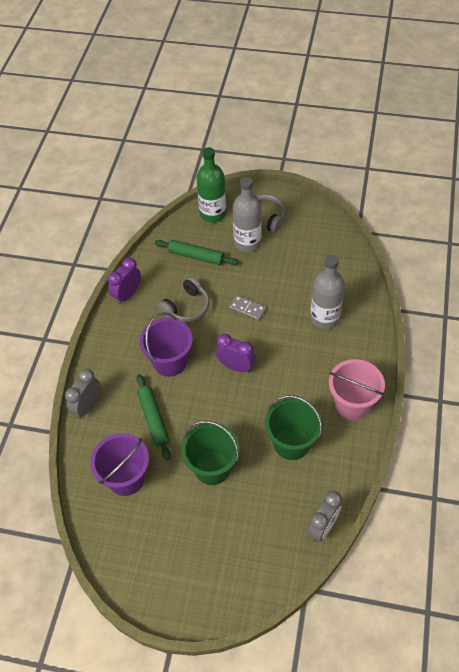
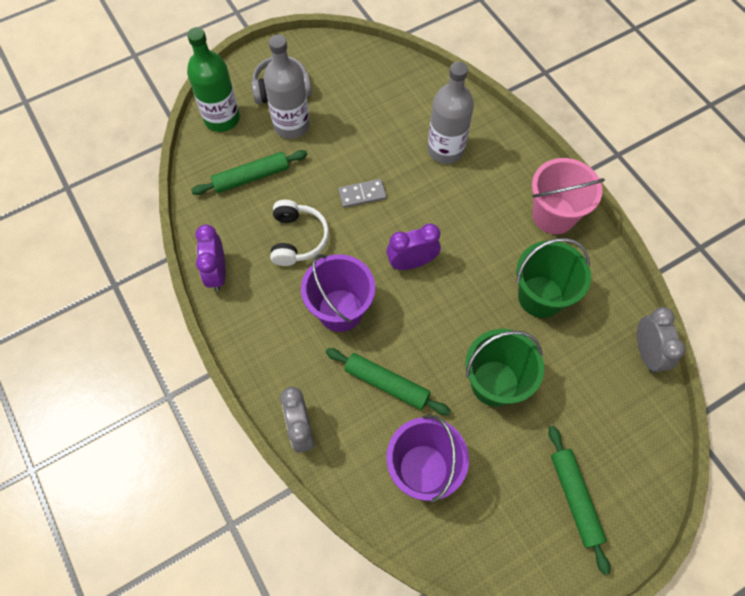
camera: 45 degrees left, 10 degrees up
(187, 307) = (297, 239): grey headphones -> white headphones
(190, 565) = (574, 498): none -> green rolling pin

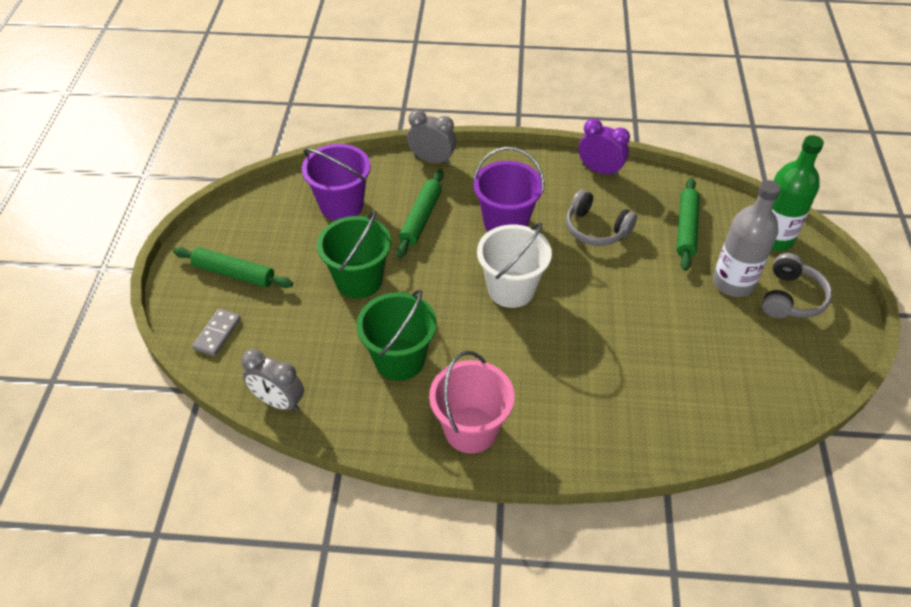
camera: 125 degrees right, 15 degrees down
(297, 239) = (596, 229): white headphones -> grey headphones
(362, 194) = (611, 293): grey domino -> grey domino (217, 334)
(386, 384) = (421, 218): green rolling pin -> green rolling pin turned 45 degrees counterclockwise
(411, 262) = (511, 289): purple clock -> white bucket
(445, 150) = (619, 387): grey bottle -> none

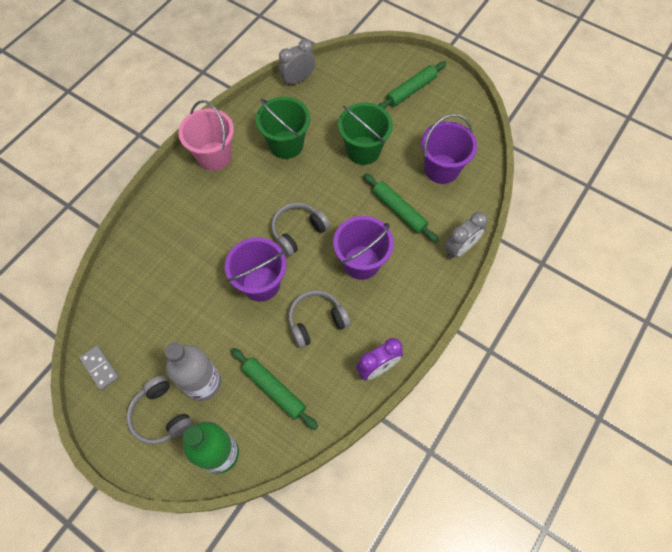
camera: 120 degrees right, 15 degrees up
(217, 334) = (366, 68): grey domino -> grey domino (100, 368)
(511, 289) = (298, 231): white bucket -> grey headphones
(597, 290) = (261, 283): none -> purple bucket

